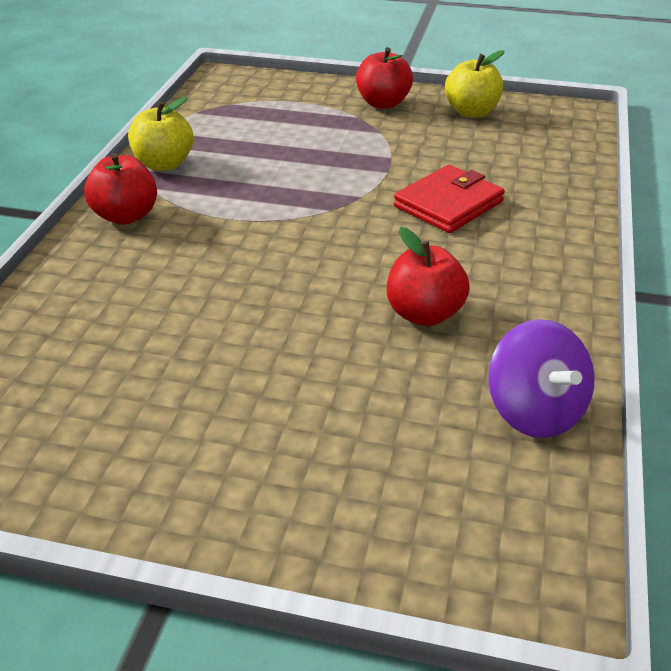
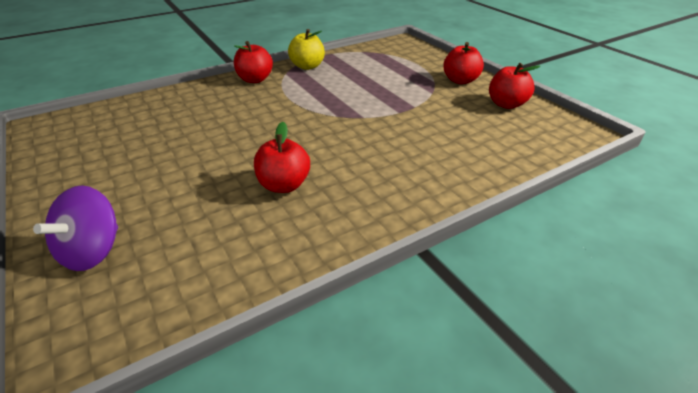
camera: 45 degrees right, 0 degrees up
(448, 204) = (400, 142): red wallet -> none
(471, 112) = (506, 104): yellow apple -> red apple
(535, 412) = (236, 267): purple spinning top -> purple spinning top (92, 251)

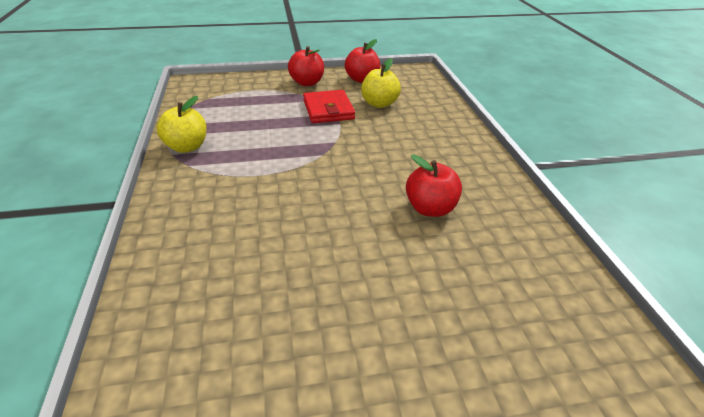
camera: 70 degrees left, 0 degrees up
(92, 251) = (505, 362): purple spinning top -> none
(255, 79) = (181, 190): red apple -> none
(418, 101) = (328, 110): none -> red wallet
(462, 124) = (379, 104): none -> yellow apple

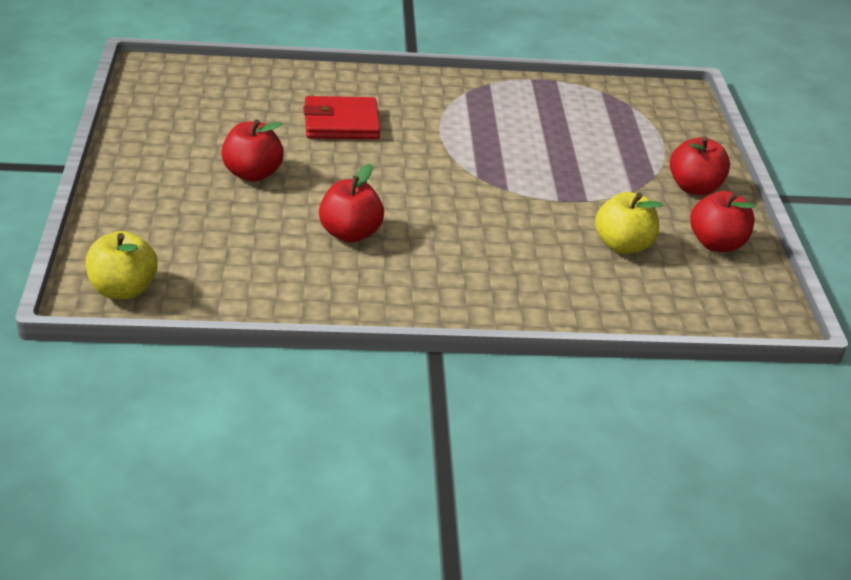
camera: 95 degrees right, 0 degrees up
(187, 147) = (503, 91): yellow apple -> yellow apple (123, 289)
(328, 110) = (599, 195): red wallet -> red wallet (341, 123)
(367, 284) = (252, 173): none -> red apple

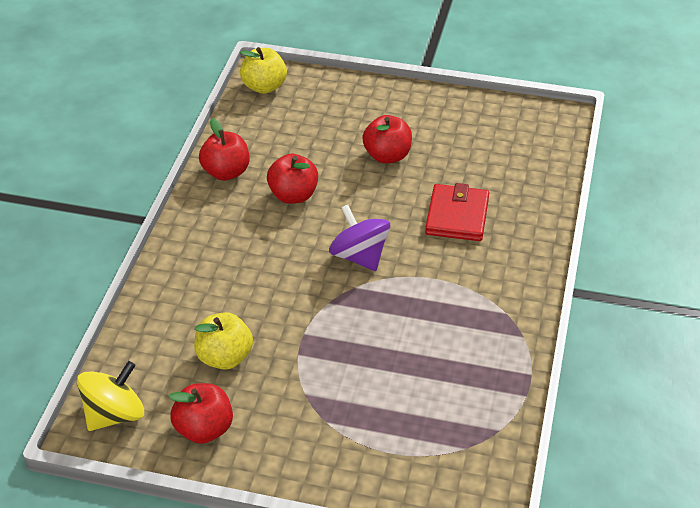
camera: 110 degrees right, 5 degrees up
(431, 177) = (359, 256): none -> purple spinning top
(694, 187) = (297, 447): red apple -> red apple (226, 172)
(743, 305) = (114, 415): none -> yellow spinning top

